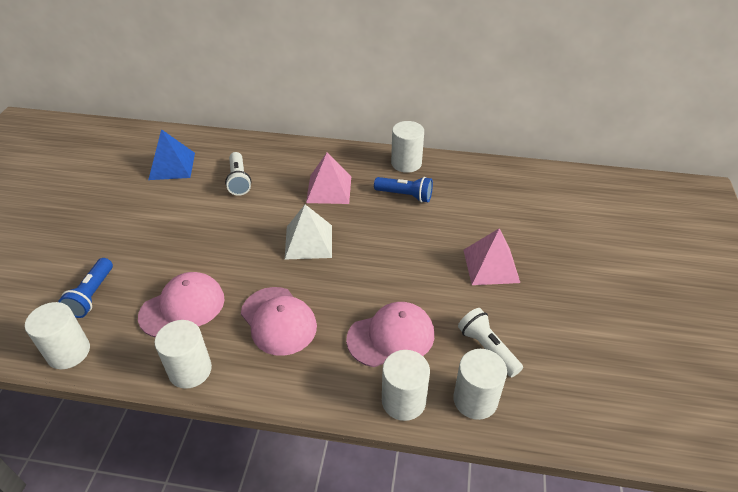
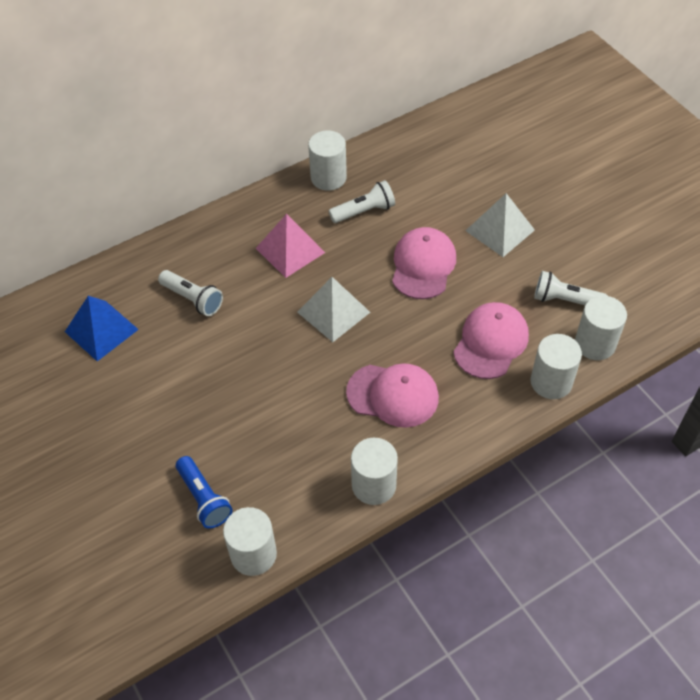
camera: 40 degrees left, 10 degrees up
(182, 307) = (300, 445): pink cap -> pink cap (423, 265)
(405, 195) = (364, 211): blue flashlight -> white flashlight
(491, 265) = (499, 230): pink pyramid -> white pyramid

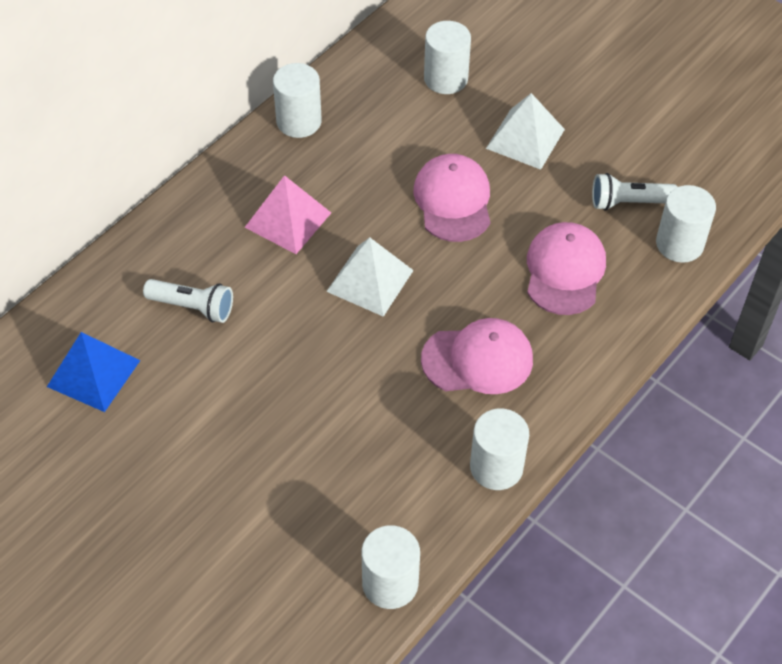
camera: 20 degrees left, 0 degrees up
(204, 499) = (305, 537): blue flashlight -> none
(364, 211) = (358, 152): white flashlight -> none
(551, 382) = (648, 299): white cylinder -> white cylinder (445, 78)

